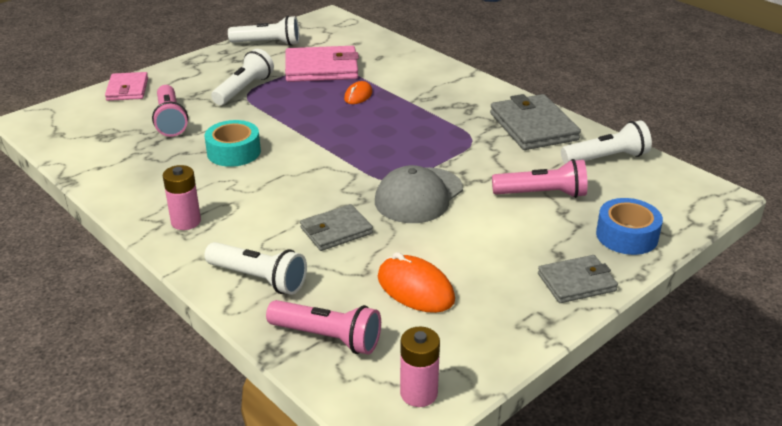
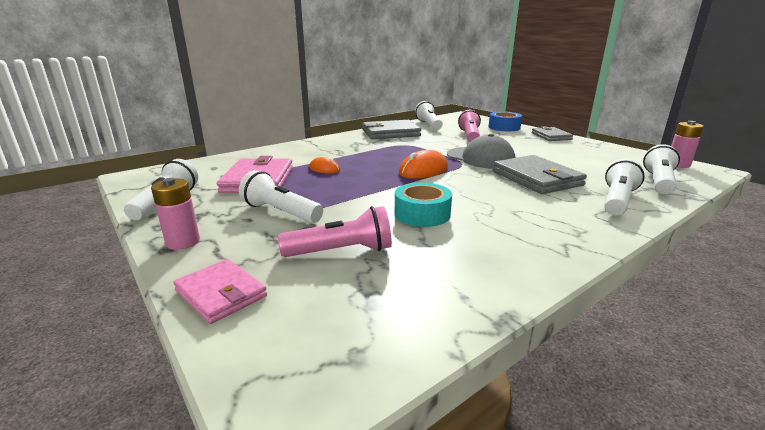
camera: 85 degrees left, 10 degrees down
(127, 89) = (221, 294): pink wallet -> pink wallet turned 45 degrees clockwise
(186, 221) = (558, 231): pink battery -> pink battery (183, 242)
(327, 338) = (659, 182): pink flashlight -> white flashlight
(336, 231) = (536, 178): grey wallet -> grey wallet, size x1.60
(415, 288) = (585, 162): orange mouse -> orange mouse (423, 170)

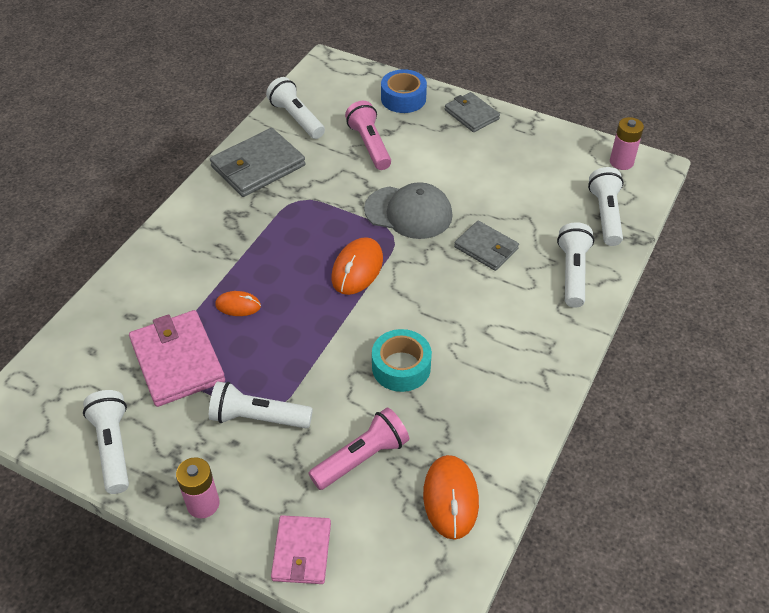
camera: 25 degrees left, 25 degrees up
(221, 294) = (301, 551): pink wallet -> pink wallet turned 75 degrees clockwise
(409, 301) = (450, 498): none -> orange mouse
(536, 178) = (486, 248): grey wallet -> grey wallet, size x0.63

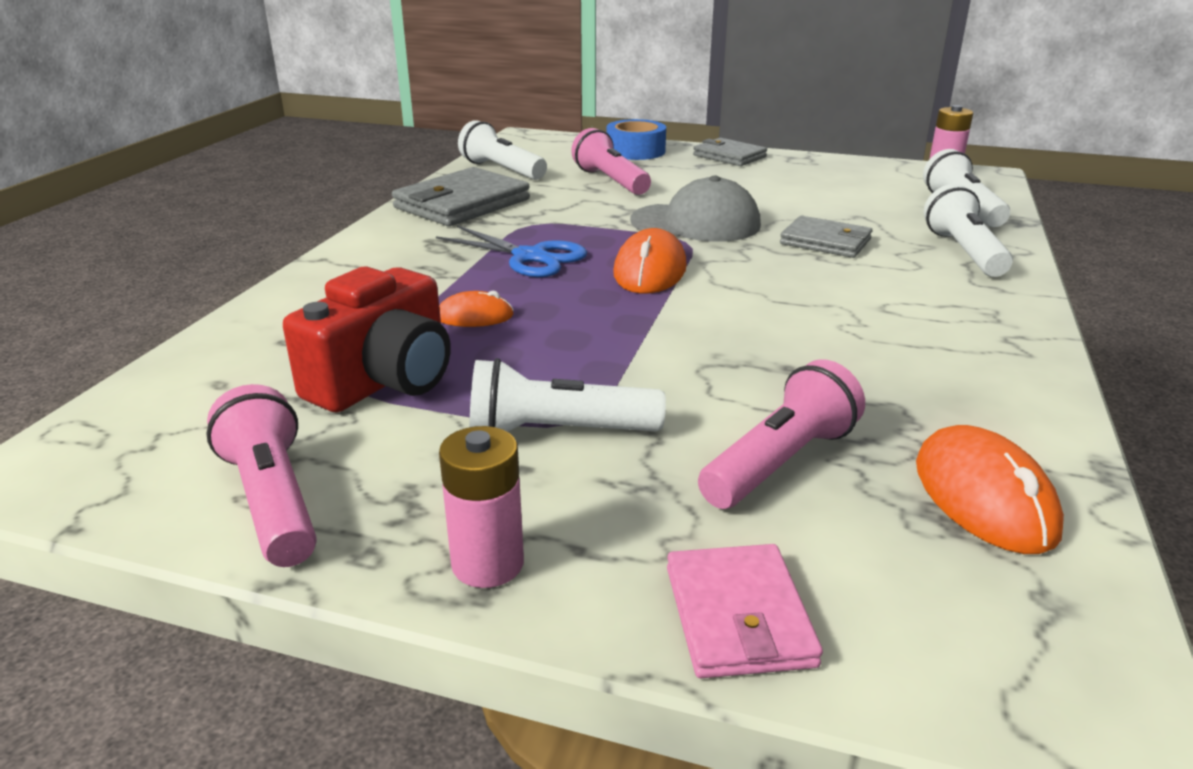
camera: 10 degrees left, 20 degrees down
(113, 447) = (273, 500): white flashlight -> pink flashlight
(177, 361) = (384, 380): pink wallet -> red camera
(286, 242) = (530, 257): none -> blue scissors
(401, 367) = (779, 353): turquoise tape -> none

